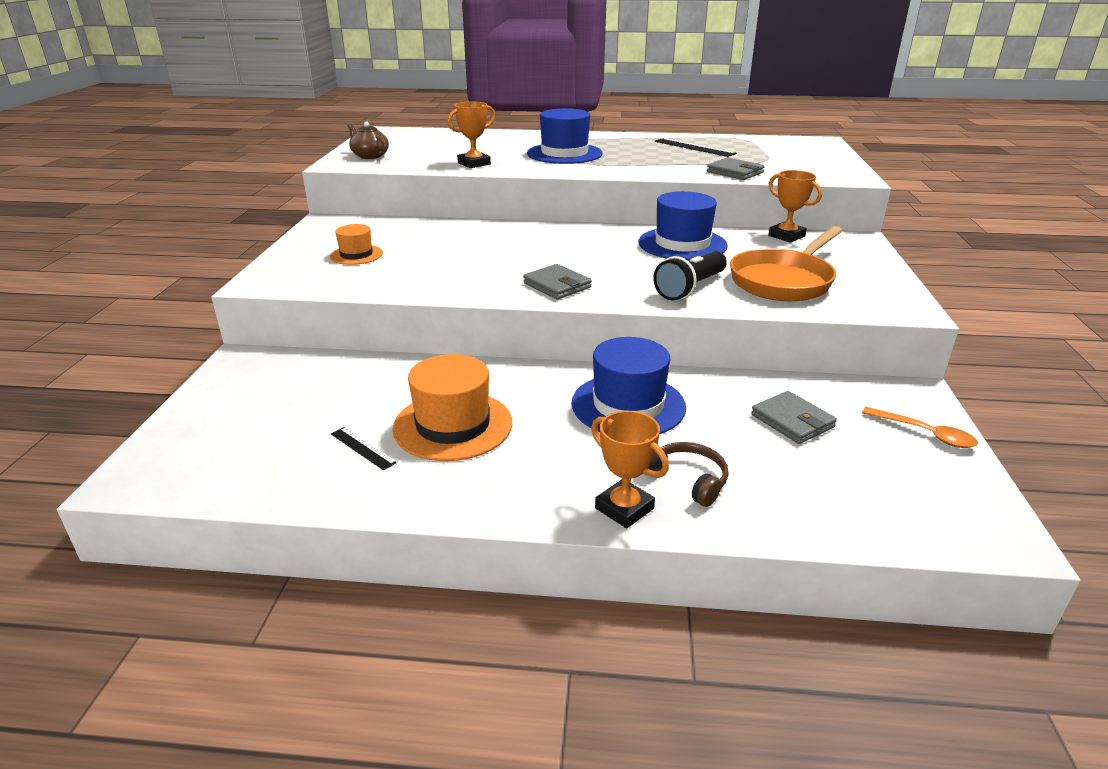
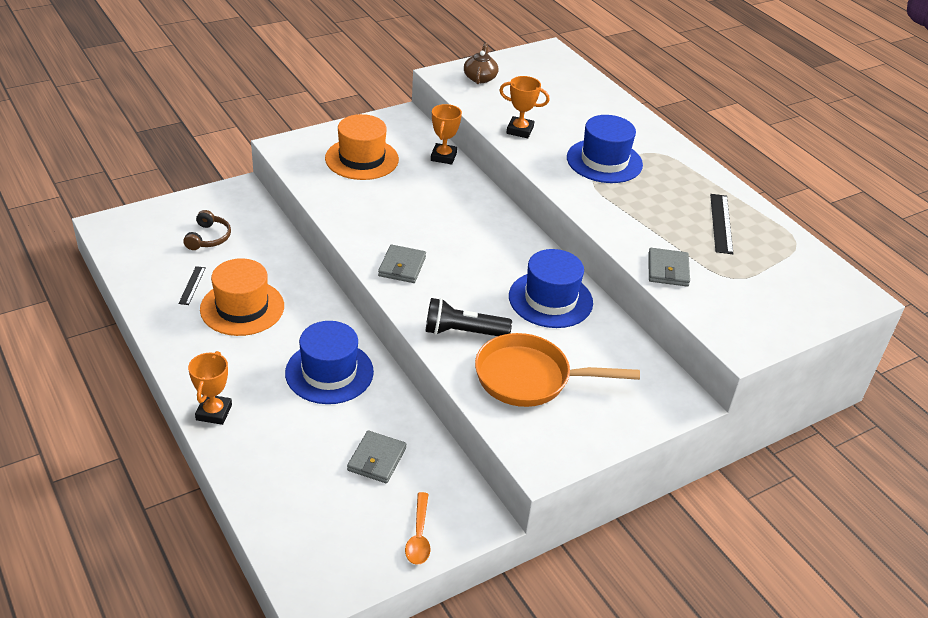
camera: 50 degrees right, 10 degrees up
(356, 255) = (362, 159): orange hat -> orange hat, size x1.76
(687, 480) = (263, 429): brown headphones -> brown headphones (208, 238)
(786, 236) = (639, 354): orange trophy -> orange trophy (443, 157)

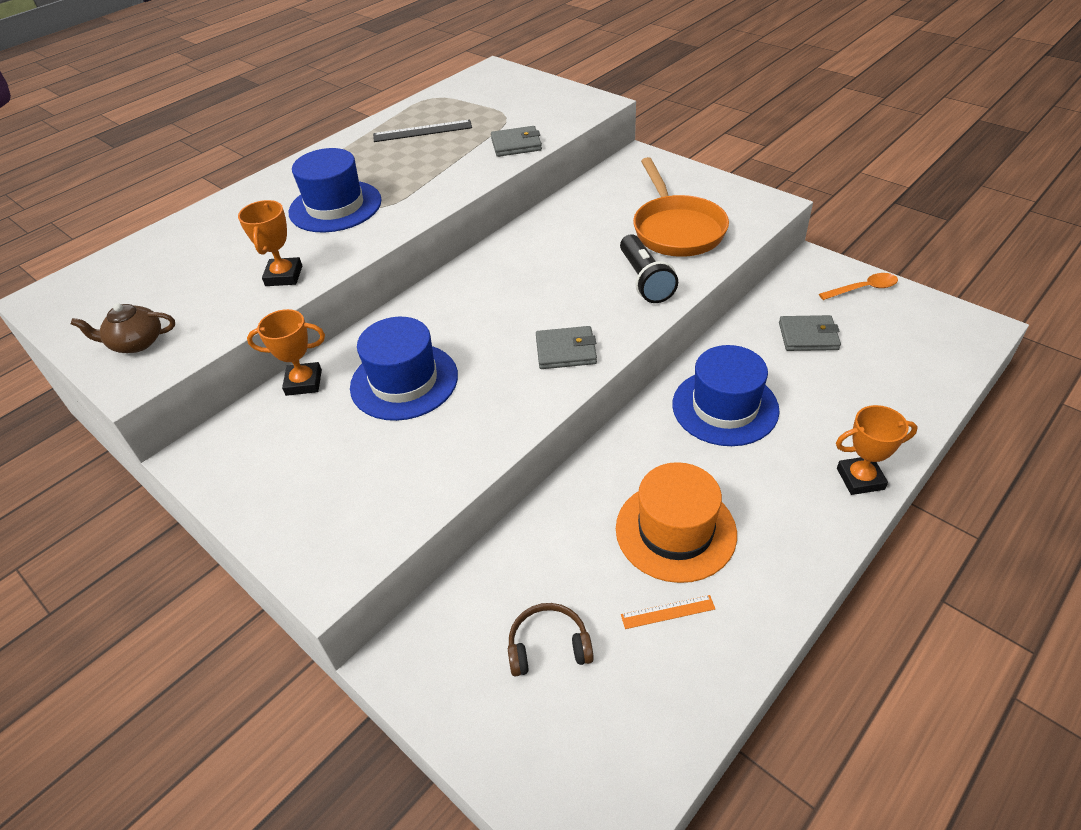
camera: 100 degrees left, 5 degrees up
(192, 285) = (668, 612): black ruler -> orange ruler
(362, 159) = (336, 464): orange hat -> none
(550, 299) = (554, 241): blue hat -> blue hat (404, 381)

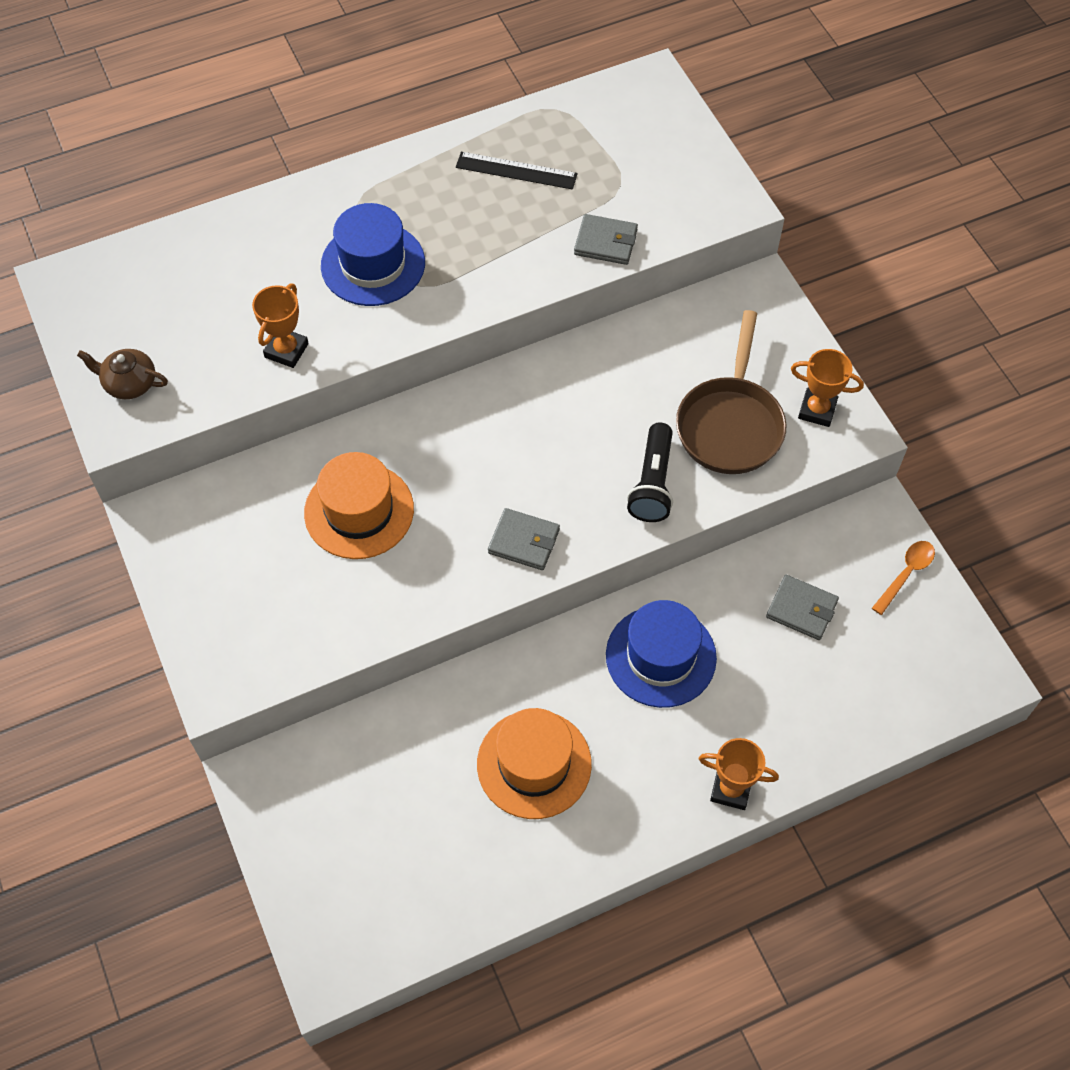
camera: 20 degrees right, 15 degrees up
(304, 383) = (269, 471): orange trophy -> orange trophy (817, 410)
(404, 381) = (359, 511): blue hat -> orange hat
(548, 646) = (372, 818): brown headphones -> none
(668, 612) = (483, 833): orange ruler -> none
(676, 229) = (730, 424): orange pan -> brown pan
(863, 289) = (906, 574): orange spoon -> orange spoon turned 60 degrees counterclockwise

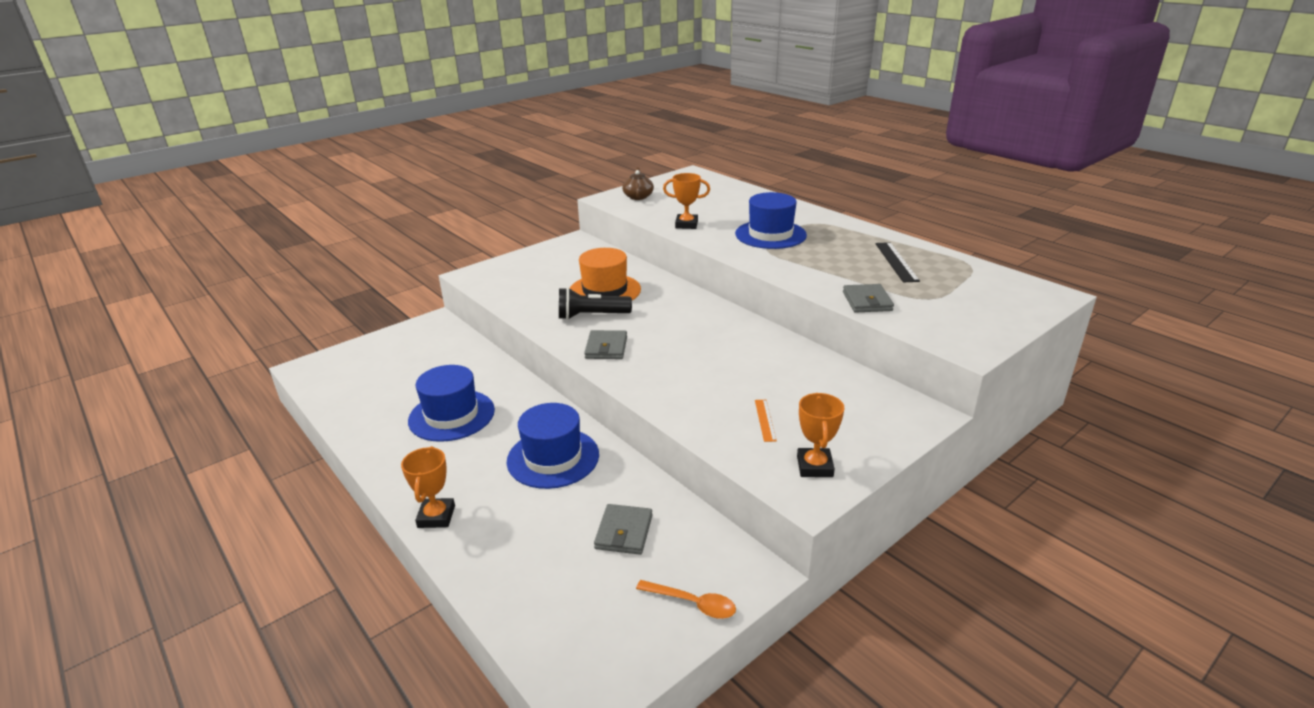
camera: 75 degrees right, 30 degrees down
(534, 764) = (451, 415): orange hat -> blue hat
(652, 483) = (683, 391): black flashlight -> black flashlight (591, 316)
(730, 424) = (765, 420): brown pan -> orange ruler

